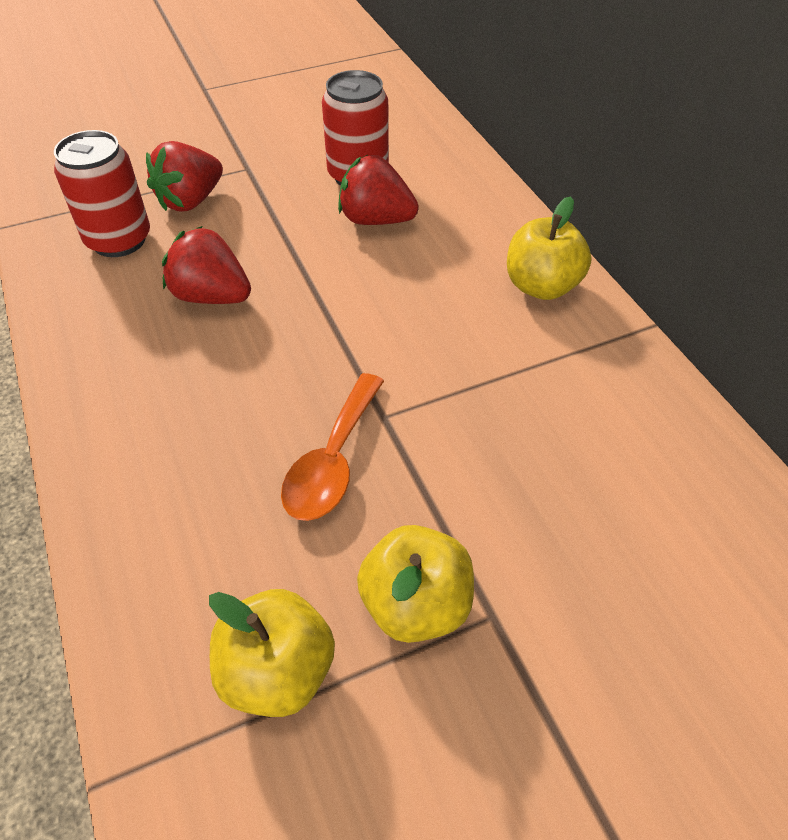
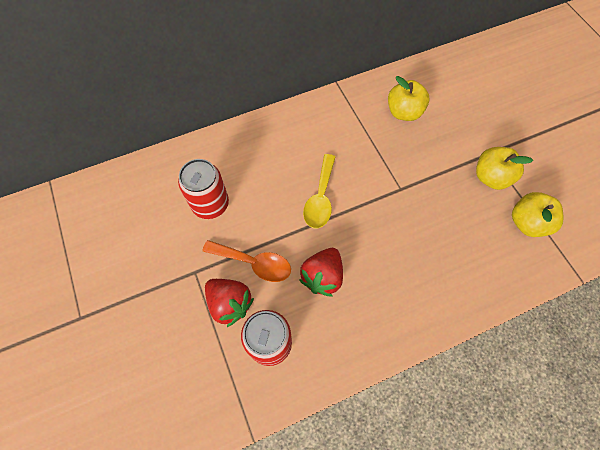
camera: 90 degrees left, 15 degrees up
(333, 461) = (429, 208): orange spoon -> orange spoon (254, 263)
(364, 296) = (320, 198): none -> yellow spoon
(376, 220) = (255, 194): red strawberry -> none
(541, 286) = (312, 121): yellow apple -> yellow apple (404, 112)

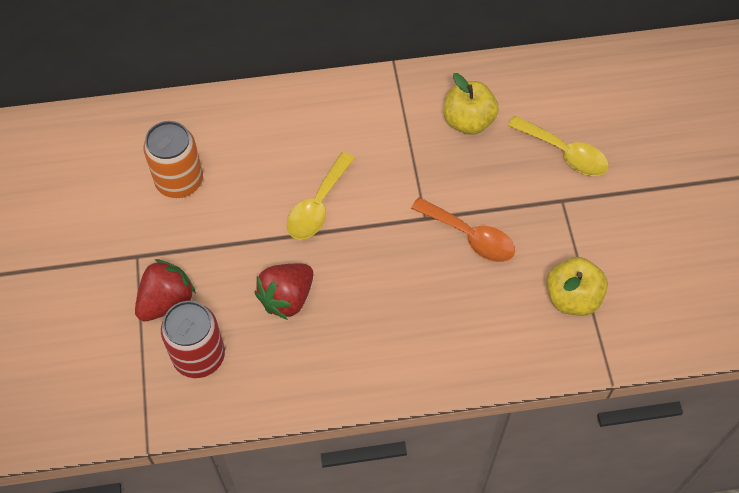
camera: 15 degrees right, 5 degrees down
(210, 204) = (179, 181): red can -> orange can
(230, 303) = (166, 301): red strawberry -> red strawberry turned 105 degrees counterclockwise
(254, 263) = (210, 263): orange spoon -> orange spoon (470, 236)
(477, 119) = (564, 153): none -> yellow spoon
(491, 177) = (549, 231): yellow apple -> none

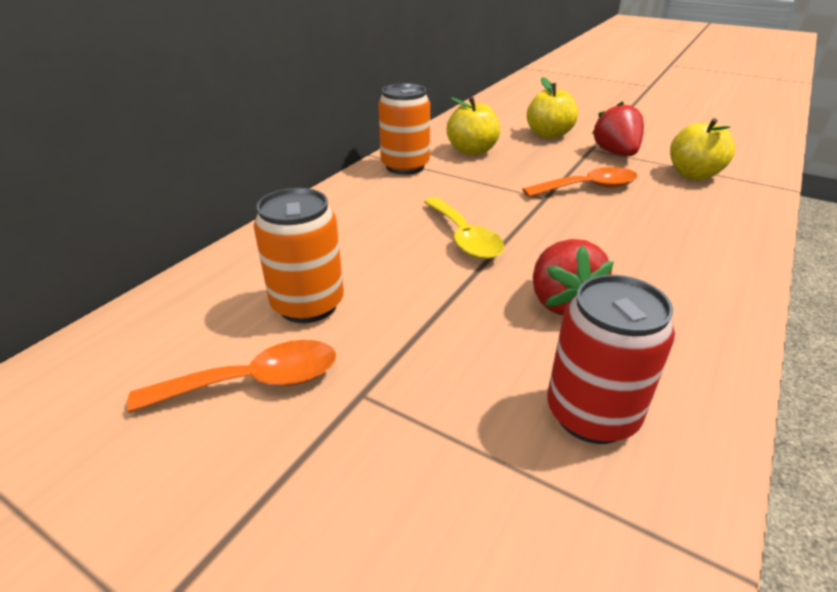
camera: 50 degrees left, 25 degrees down
(109, 209) = (254, 382): none -> orange spoon
(166, 301) = (468, 401): red strawberry -> red strawberry (616, 153)
(393, 99) = (405, 166): none -> orange can
(564, 153) = (549, 135): yellow spoon -> yellow apple

